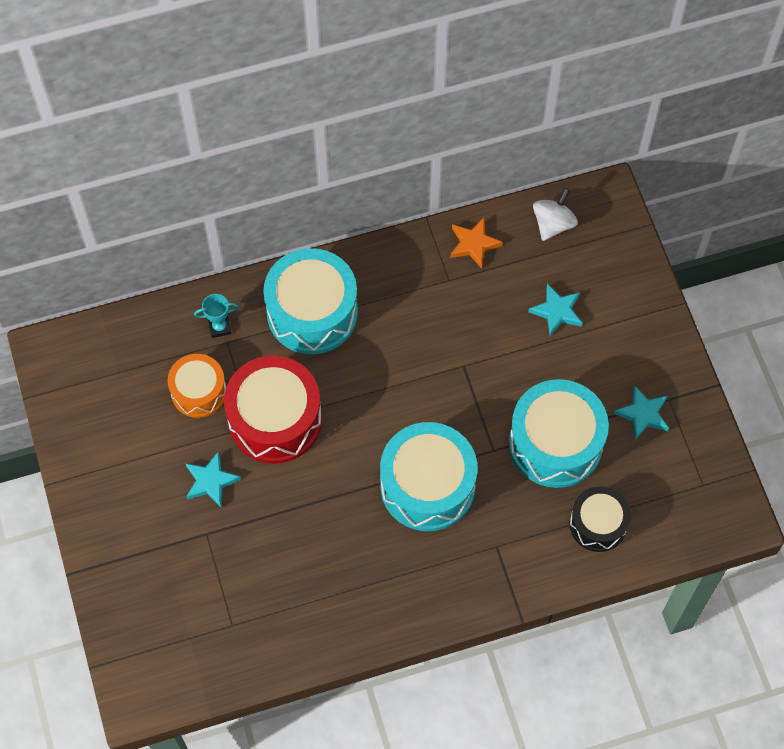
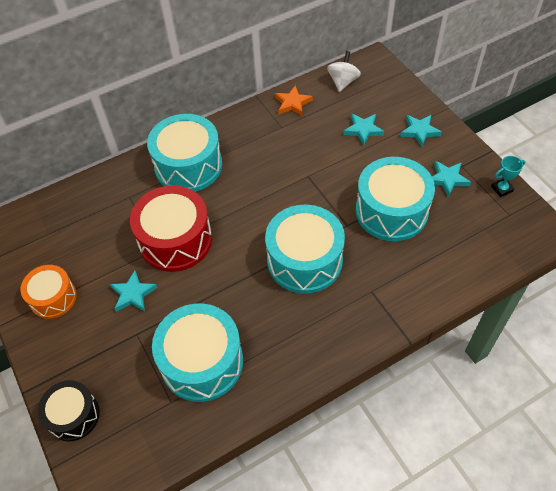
camera: 10 degrees left, 10 degrees down
(199, 391) = (113, 233): orange drum -> orange drum (53, 298)
(219, 327) = (121, 188): turquoise trophy -> turquoise trophy (501, 189)
(276, 586) = (202, 362): none -> turquoise drum
(598, 524) = (443, 258): black drum -> black drum (73, 415)
(632, 331) = (419, 131): none -> turquoise star

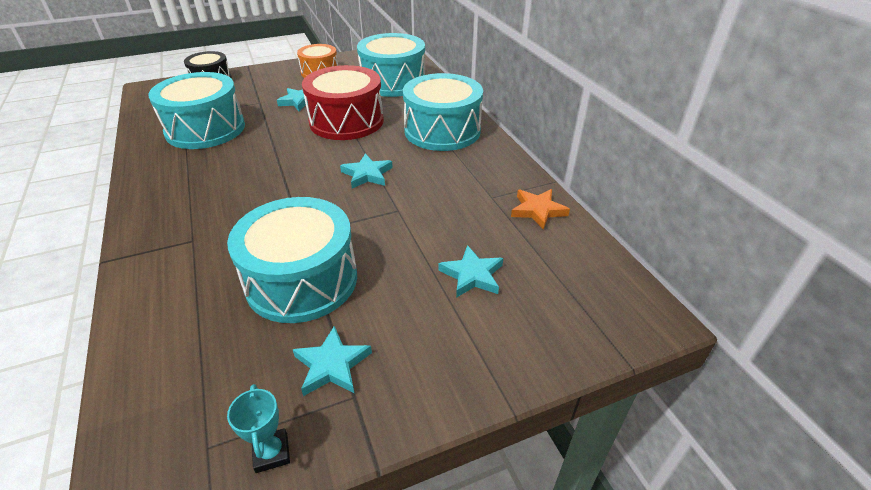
camera: 95 degrees right, 15 degrees down
(304, 260) = (271, 194): turquoise drum -> turquoise drum (393, 82)
(343, 82) = (587, 268): white spinning top -> none
(419, 131) = (456, 349): turquoise star -> turquoise star (367, 174)

